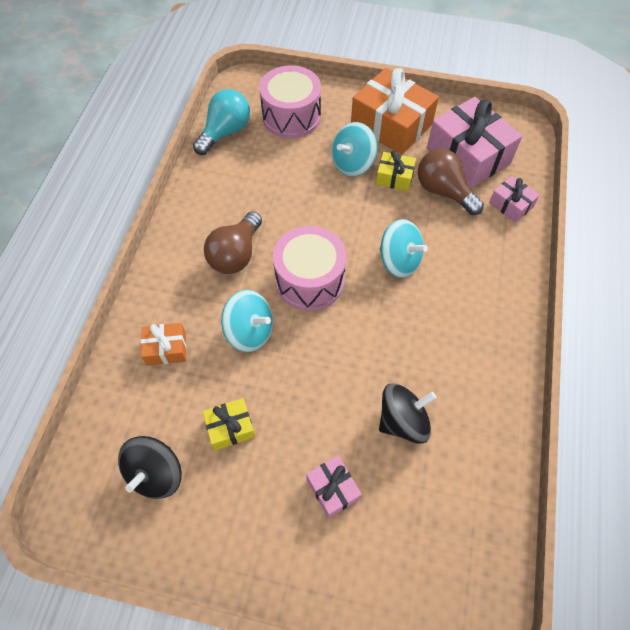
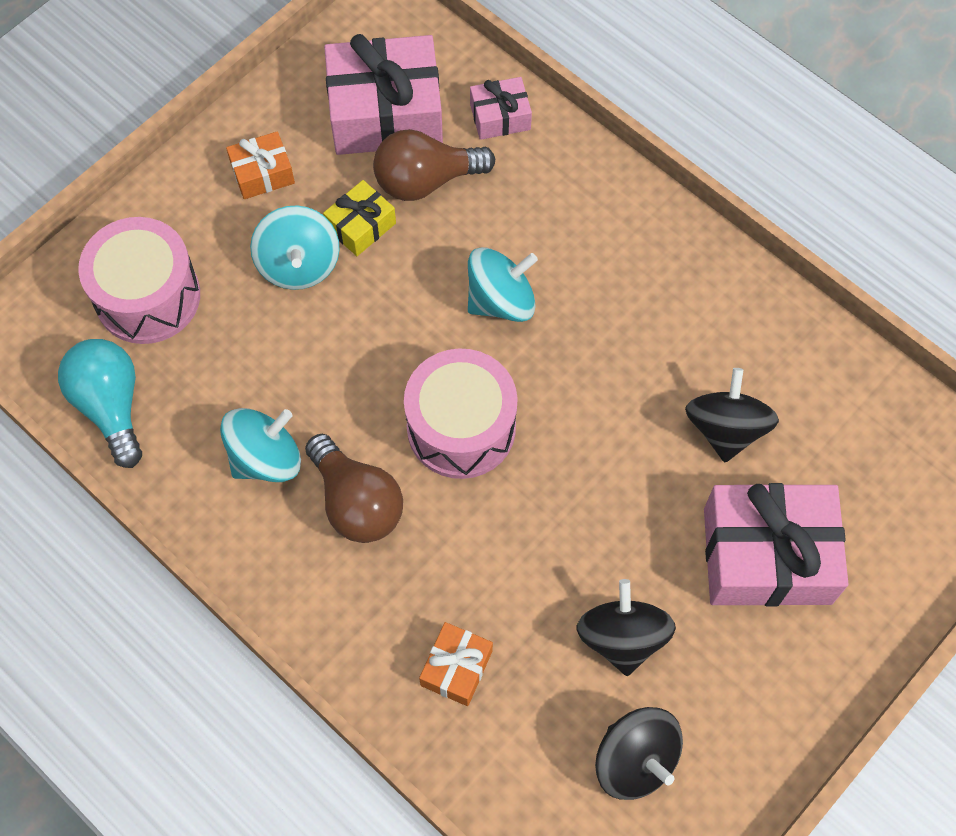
camera: 60 degrees left, 5 degrees up
(230, 427) = (622, 637): yellow gift -> black spinning top
(250, 331) = (495, 545): turquoise spinning top -> turquoise spinning top (266, 458)
(333, 489) = (767, 555): pink gift -> pink gift, size x2.02
(391, 125) = (262, 173): orange gift -> orange gift, size x0.49

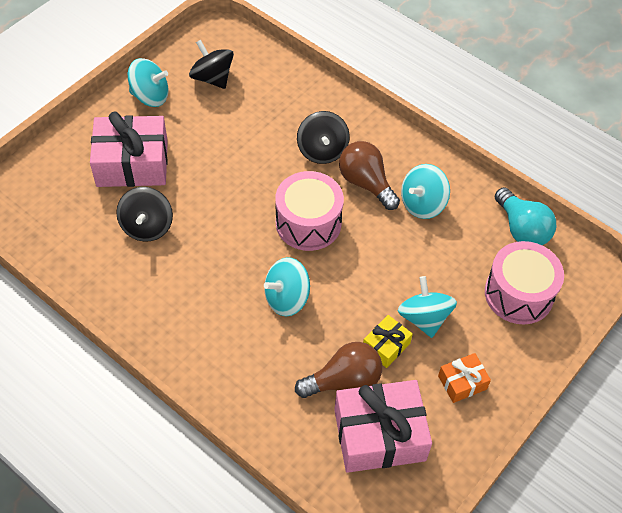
camera: 175 degrees right, 10 degrees down
(456, 668) = (303, 111): orange gift -> none
(500, 117) = (292, 434): pink gift -> none
(622, 637) = (216, 126): black spinning top -> black spinning top (322, 150)
(753, 714) = (150, 96): none -> turquoise spinning top

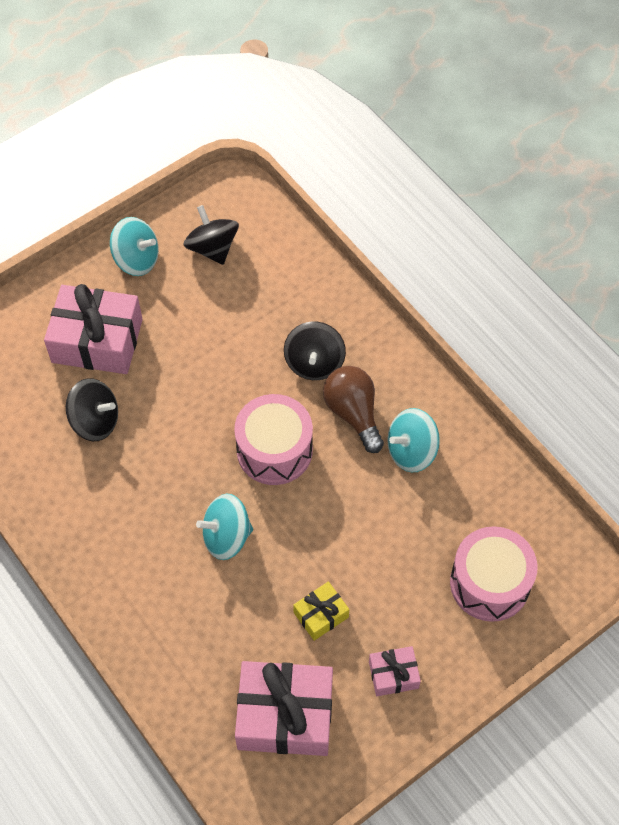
camera: 15 degrees right, 5 degrees up
(147, 226) = (95, 421): black spinning top -> black spinning top turned 90 degrees counterclockwise
(344, 381) = (263, 646): brown light bulb -> none
(424, 318) = (373, 590): turquoise spinning top -> none
(462, 382) = (393, 674): orange gift -> pink gift
(521, 229) = (518, 504): turquoise light bulb -> none

